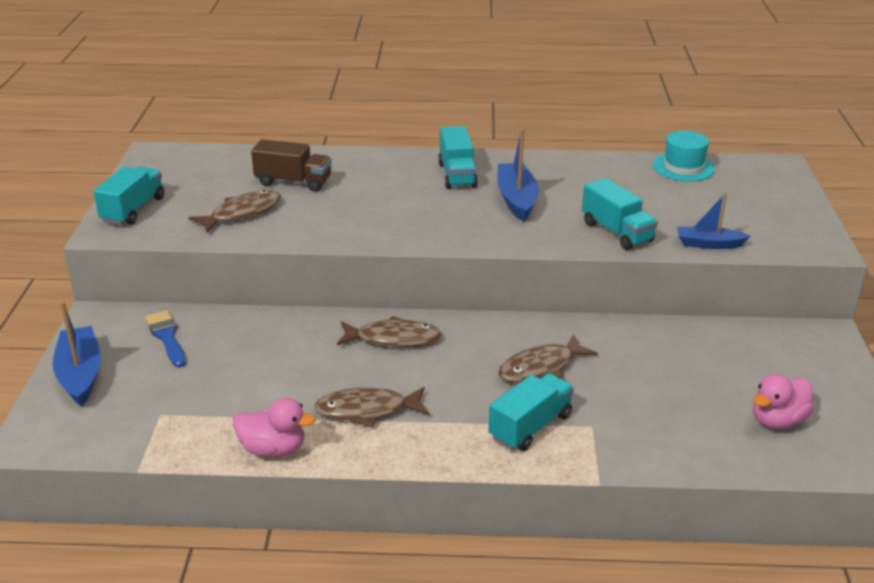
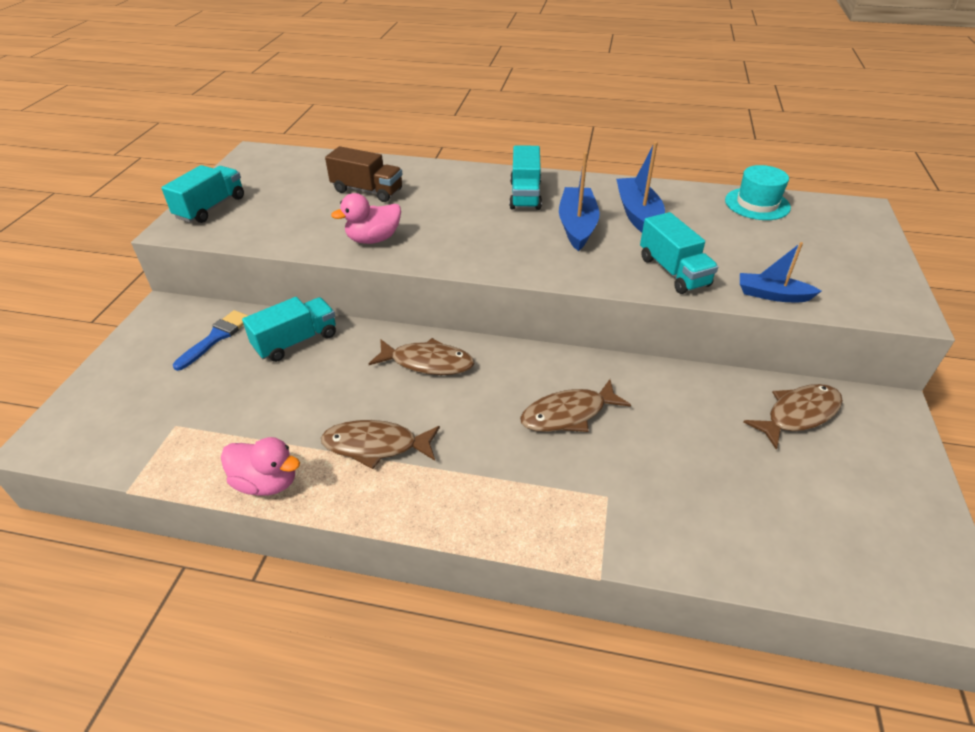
camera: 10 degrees right, 10 degrees up
(80, 374) = (122, 370): blue boat -> blue boat (638, 215)
(167, 337) = (216, 337): blue brush -> blue brush turned 45 degrees clockwise
(242, 213) = (307, 219): brown fish -> brown fish (798, 415)
(530, 426) = (540, 488): turquoise truck -> turquoise truck (296, 341)
(777, 420) = (822, 516): pink duck -> pink duck (373, 239)

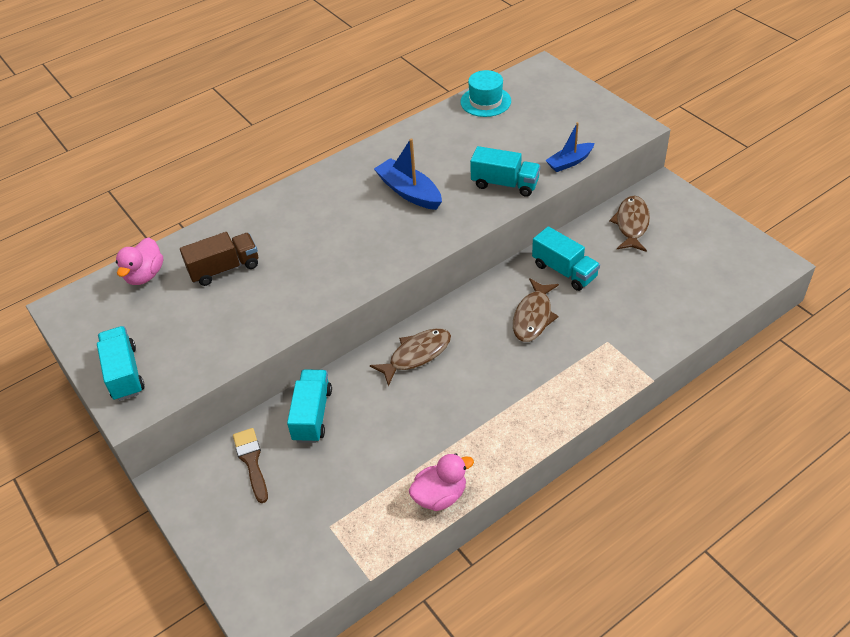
camera: 45 degrees left, 5 degrees up
(216, 337) = (251, 461): blue brush -> brown brush
(373, 239) = (297, 299): pink duck -> pink duck (145, 275)
(376, 446) = (465, 423): brown fish -> none
(525, 195) = (342, 192): turquoise truck -> turquoise truck (564, 271)
(638, 215) = (432, 157): blue boat -> none

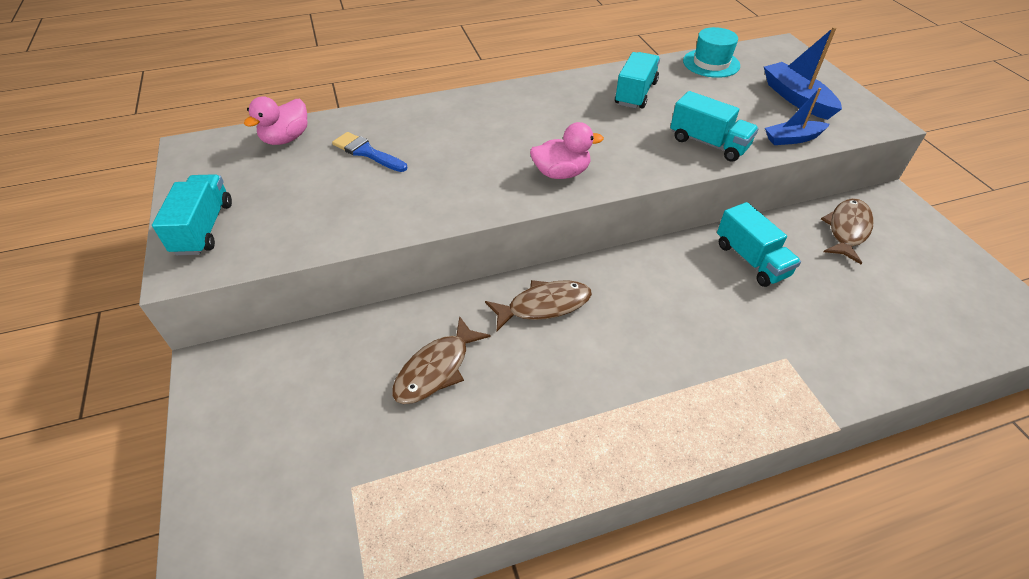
camera: 15 degrees right, 0 degrees up
(224, 269) = (367, 152): brown truck -> blue brush
(251, 461) = (305, 371): brown brush -> none
(312, 415) = (398, 338): turquoise truck -> turquoise truck (635, 93)
(409, 192) = (596, 127): blue boat -> blue boat (796, 98)
(440, 496) = (504, 495): pink duck -> pink duck (561, 173)
(533, 316) = (698, 301): brown fish -> brown fish (436, 369)

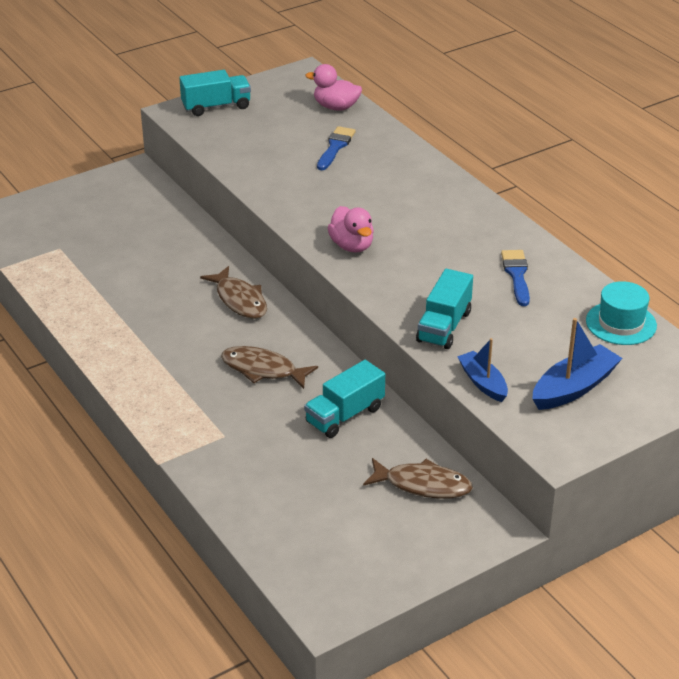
camera: 75 degrees right, 10 degrees down
(436, 369) = (159, 261): brown fish -> brown fish (263, 370)
(635, 93) = (516, 275): turquoise truck -> blue brush

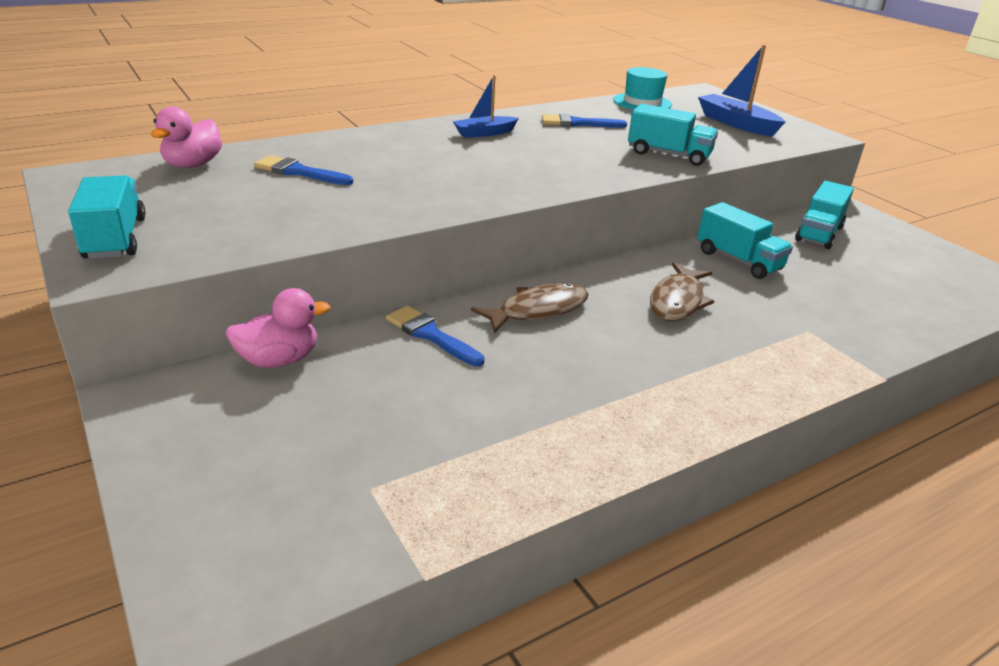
camera: 90 degrees left, 5 degrees down
(202, 256) = (431, 335): none -> blue brush
(352, 246) = (528, 180): pink duck -> pink duck (279, 360)
(423, 485) = (819, 233): brown fish -> turquoise truck
(482, 382) = (747, 149): blue boat -> blue boat (484, 133)

